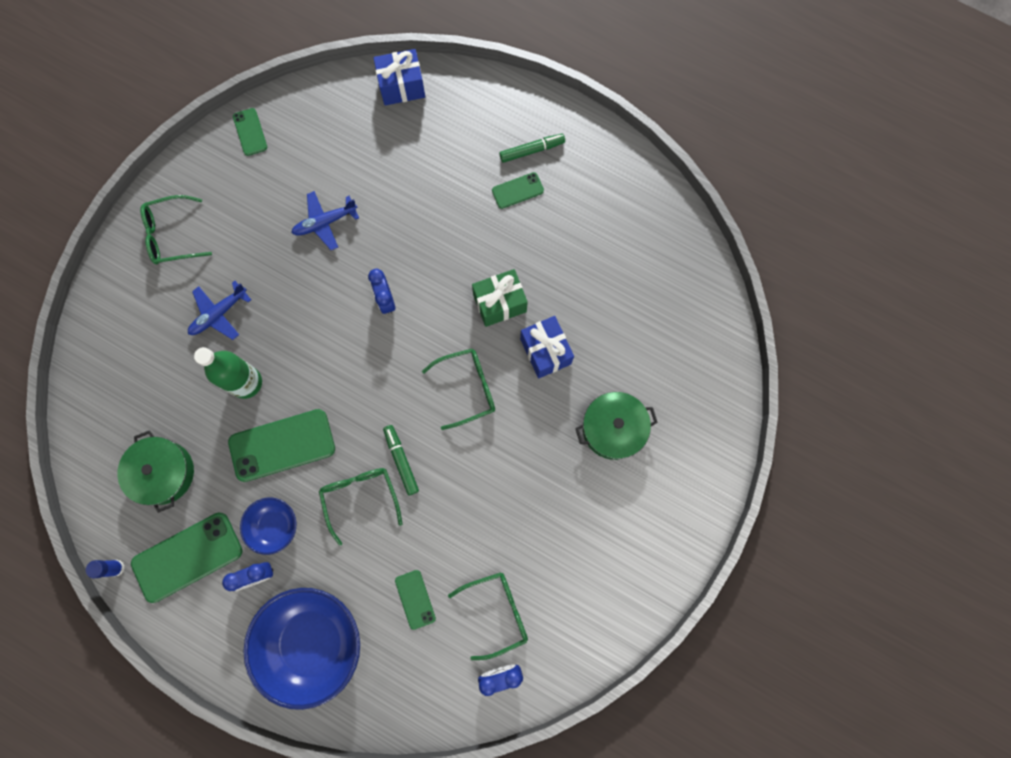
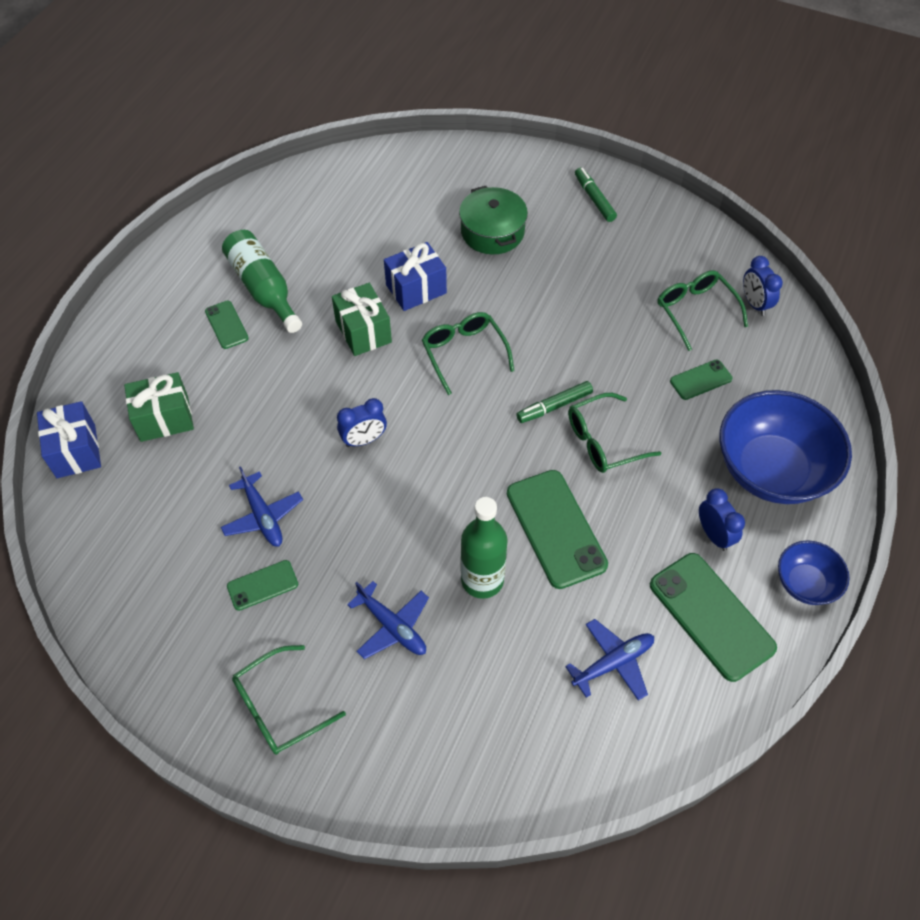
camera: 95 degrees left, 20 degrees down
(116, 568) = (745, 701): blue glue stick -> none
(163, 473) = (613, 663): green pot -> blue plane
(171, 235) = (279, 708): green glasses -> green glasses turned 75 degrees clockwise
(250, 132) = (124, 625): green phone -> green phone (262, 585)
(274, 526) = (653, 524): blue bowl -> blue bowl (805, 583)
(425, 147) = (164, 418): none -> green gift
(532, 150) = (176, 315): green marker -> green marker (594, 199)
(556, 220) = (263, 289): none -> green bottle

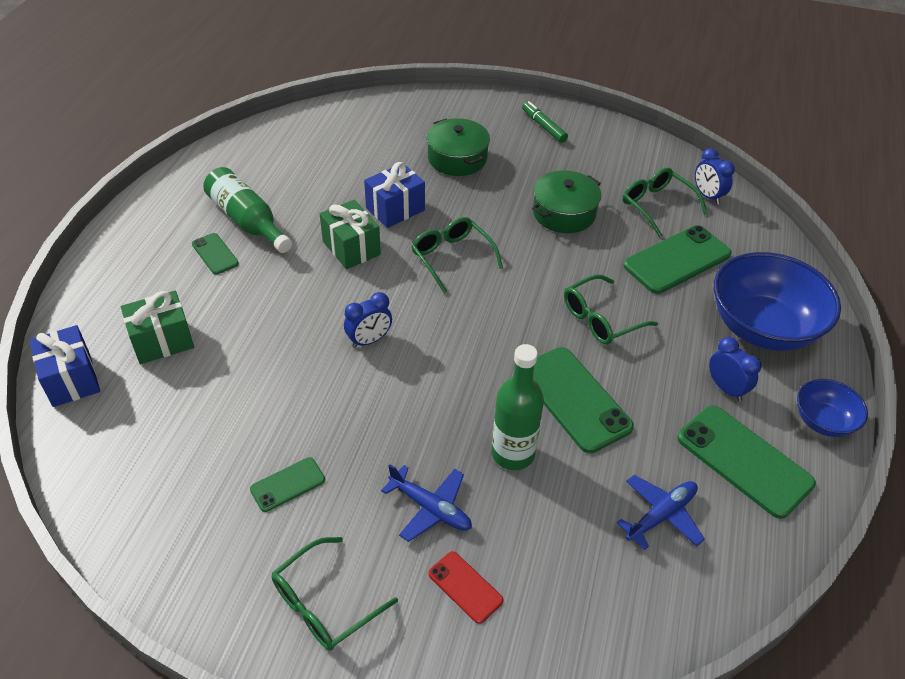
camera: 10 degrees left, 10 degrees down
(263, 516) = (278, 419): blue plane -> none
(410, 709) = (465, 587): none -> red phone
(554, 406) = (547, 294): green marker -> none
(592, 311) = (564, 213): none -> green pot
(700, 380) = (677, 260): green phone -> green phone, size x1.92

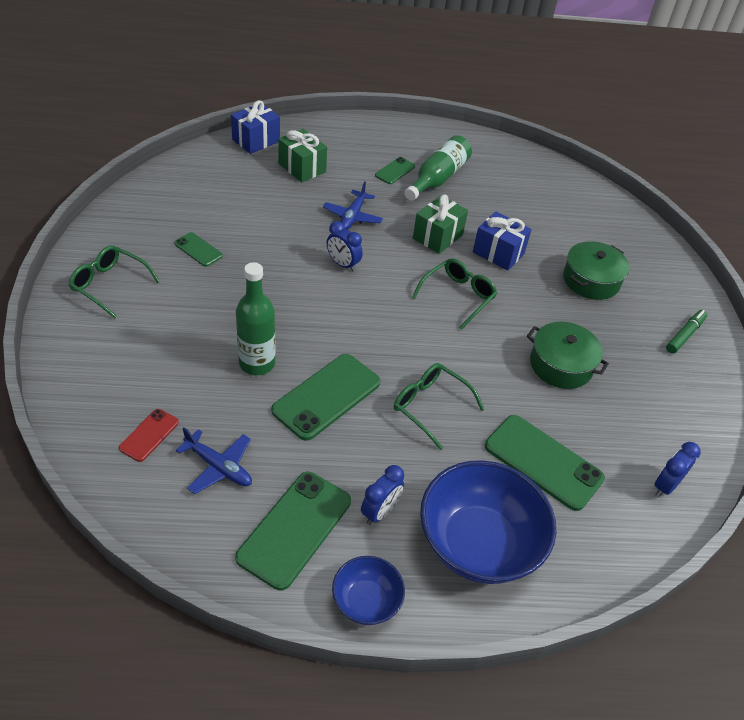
camera: 70 degrees right, 0 degrees up
(430, 508) = (195, 324): blue plane -> blue plane (352, 217)
(465, 587) = (132, 352): red phone -> red phone (149, 435)
(656, 205) = (619, 439): green glasses -> none

